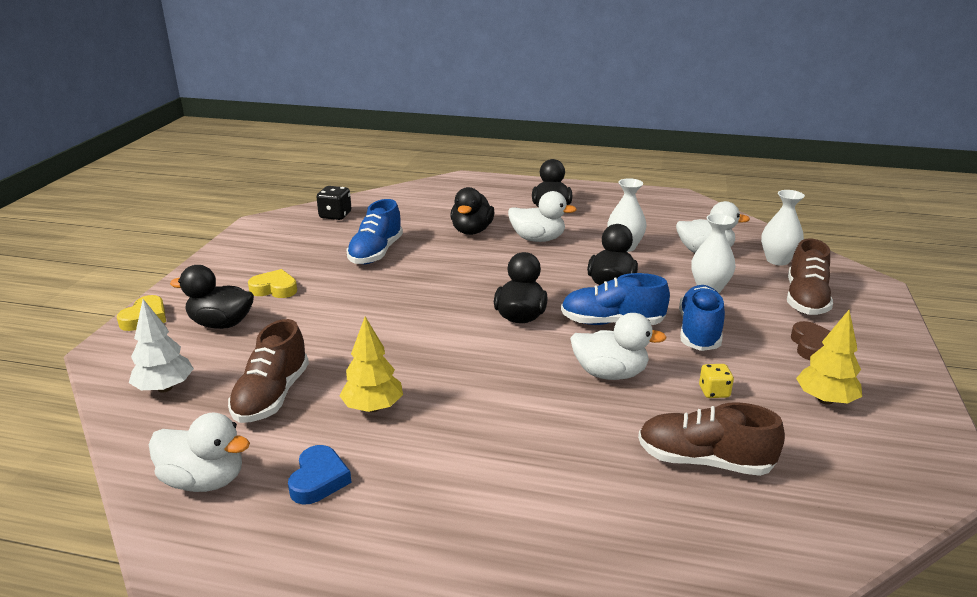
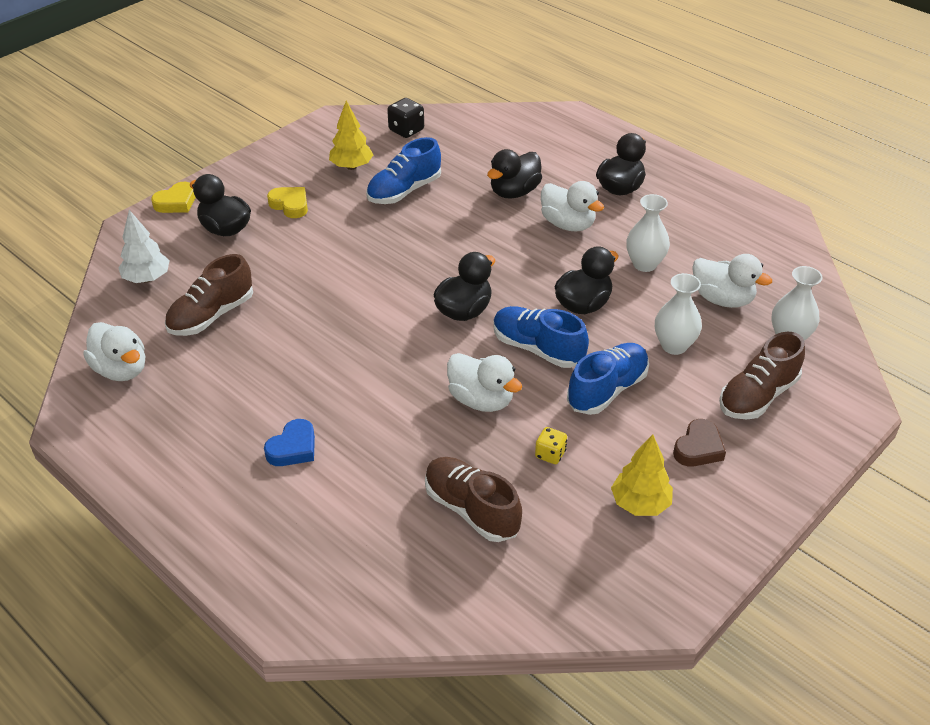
camera: 30 degrees right, 15 degrees up
(319, 480) = (190, 401): blue heart -> blue heart (293, 448)
(373, 407) = (272, 355): yellow tree -> yellow tree (351, 167)

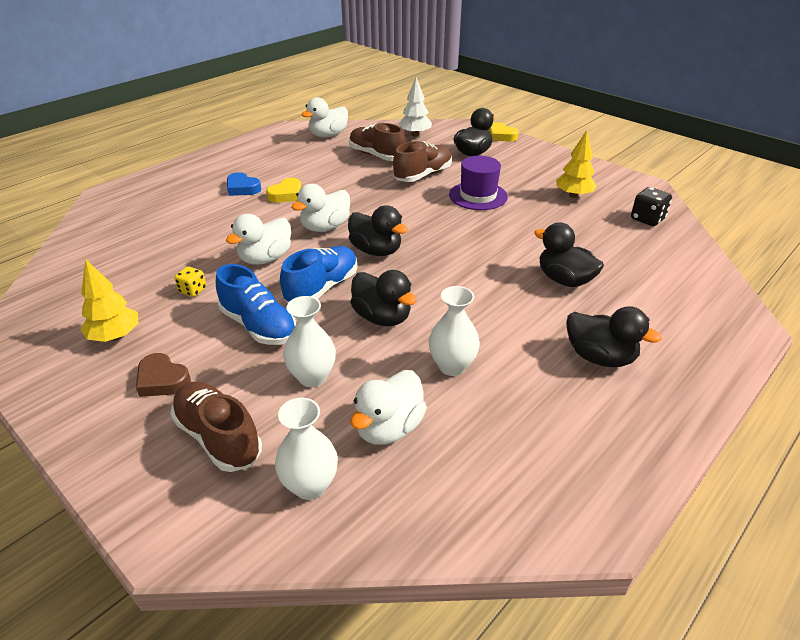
camera: 90 degrees right, 5 degrees down
(290, 205) = (509, 173): yellow heart -> yellow heart (286, 194)
(344, 232) = (478, 196): none -> purple hat
(404, 191) = (545, 220): blue shoe -> none
(471, 509) = (154, 254): brown shoe -> brown shoe (423, 175)
(568, 224) = (516, 313): white duck -> white duck (325, 227)

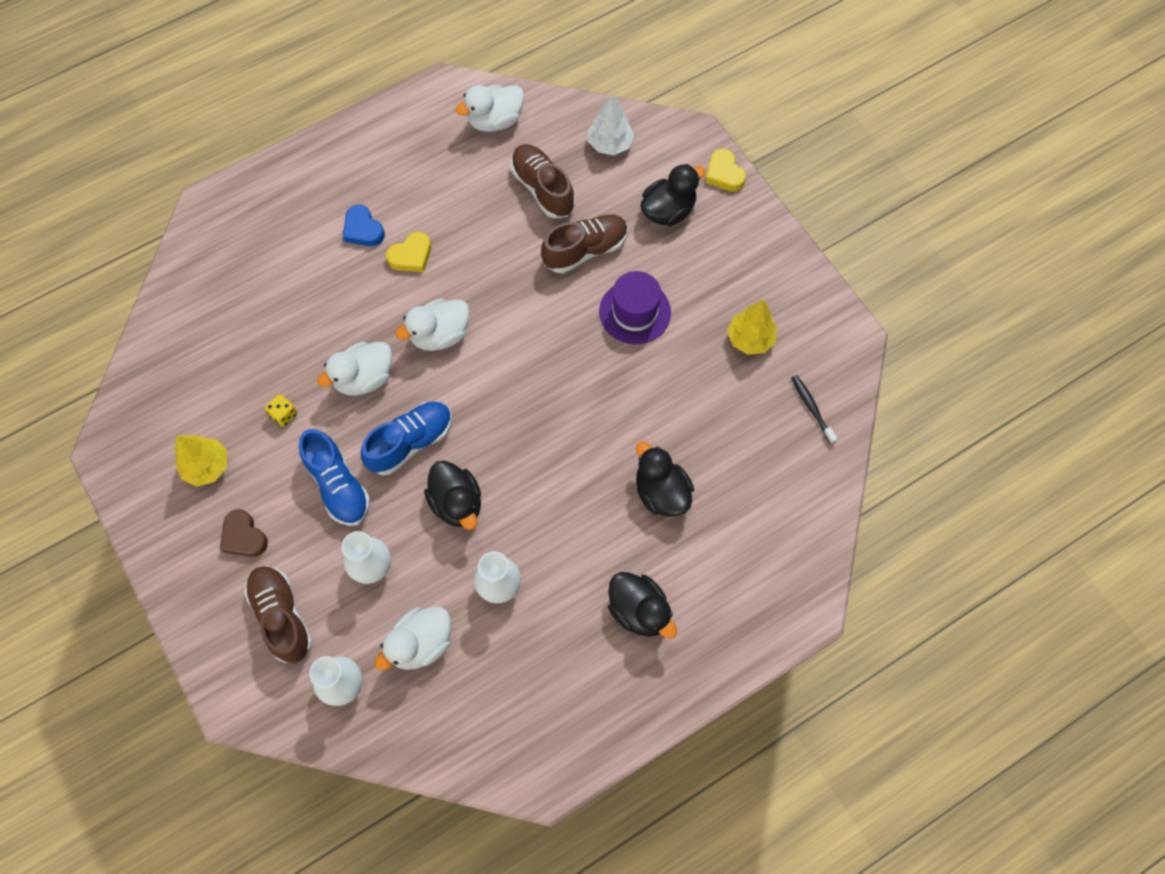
camera: 15 degrees right, 30 degrees up
(376, 251) = (483, 392): black duck -> none
(647, 219) = (812, 408): black dice -> black toothbrush

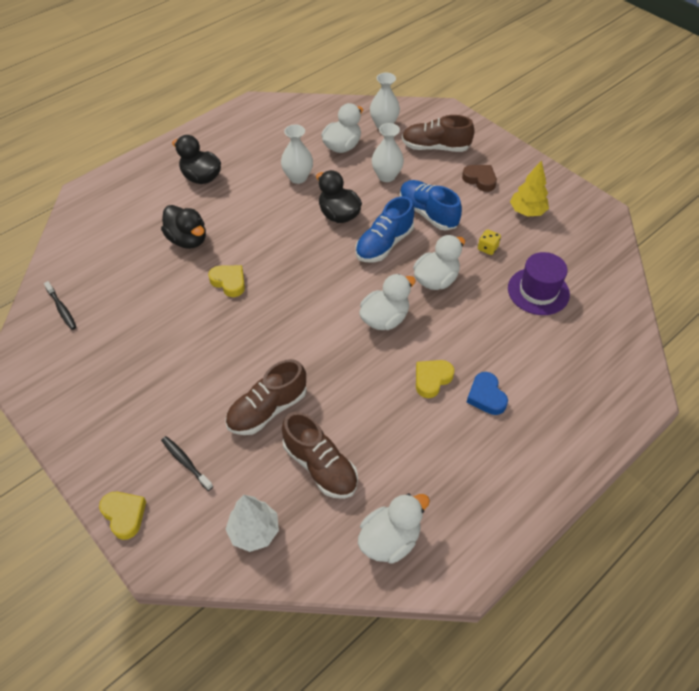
camera: 170 degrees right, 15 degrees down
(282, 616) = (435, 147): brown shoe -> brown shoe turned 135 degrees clockwise
(363, 229) = (486, 396): blue heart -> blue heart turned 150 degrees counterclockwise
(612, 415) = (229, 282): none -> yellow heart
(634, 312) = (215, 361): purple hat -> purple hat (538, 291)
(668, 211) = (186, 462): black duck -> black toothbrush
(750, 339) = (110, 354): yellow tree -> none

